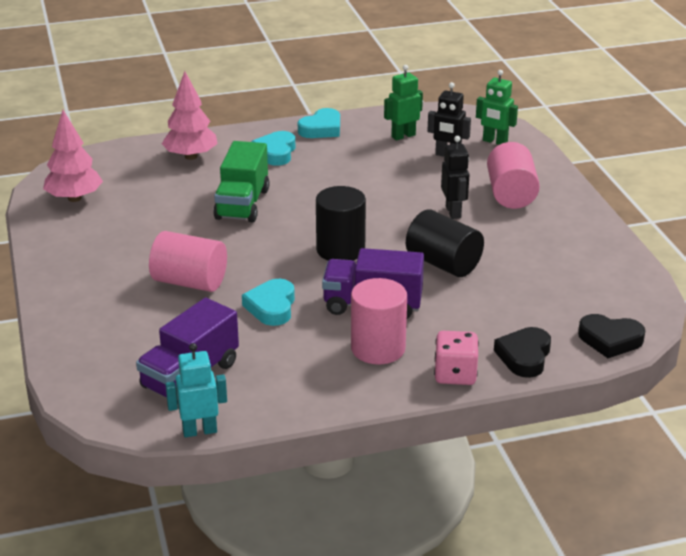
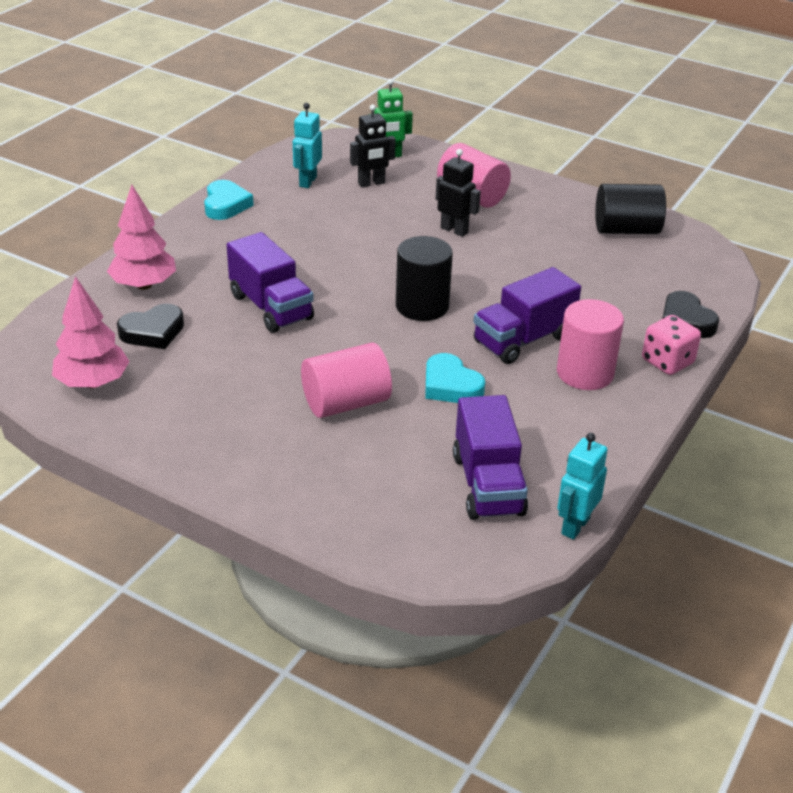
camera: 45 degrees left, 5 degrees up
(242, 204) = (271, 307): green truck -> purple truck
(275, 152) = (220, 245): turquoise heart -> none
(403, 136) = (307, 181): green robot -> turquoise robot
(443, 263) = (517, 277): black cylinder -> black cylinder (626, 230)
(610, 340) = (714, 277): black heart -> black heart (153, 332)

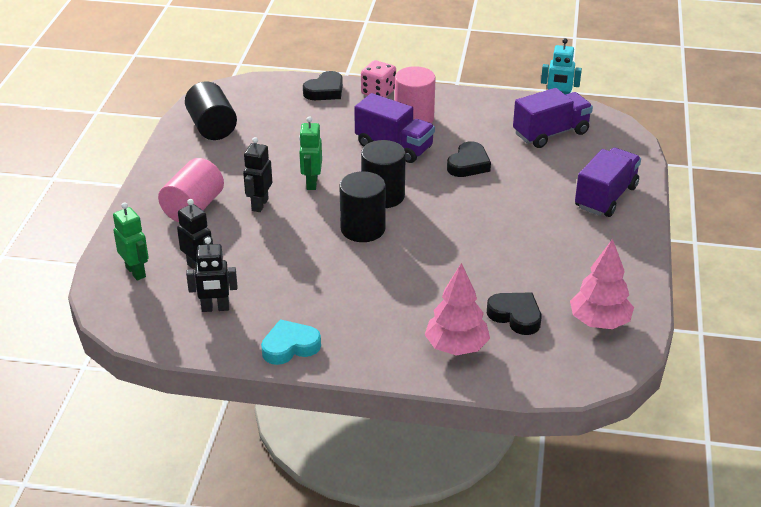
camera: 110 degrees left, 0 degrees up
(271, 307) = (437, 266): purple truck -> purple truck (605, 197)
(307, 181) = (215, 308): turquoise robot -> black robot
(346, 403) = (521, 200): pink cylinder -> none
(369, 279) = (363, 229): none -> black cylinder
(450, 385) = (468, 164): turquoise heart -> black heart
(476, 267) = (311, 183): none -> green robot

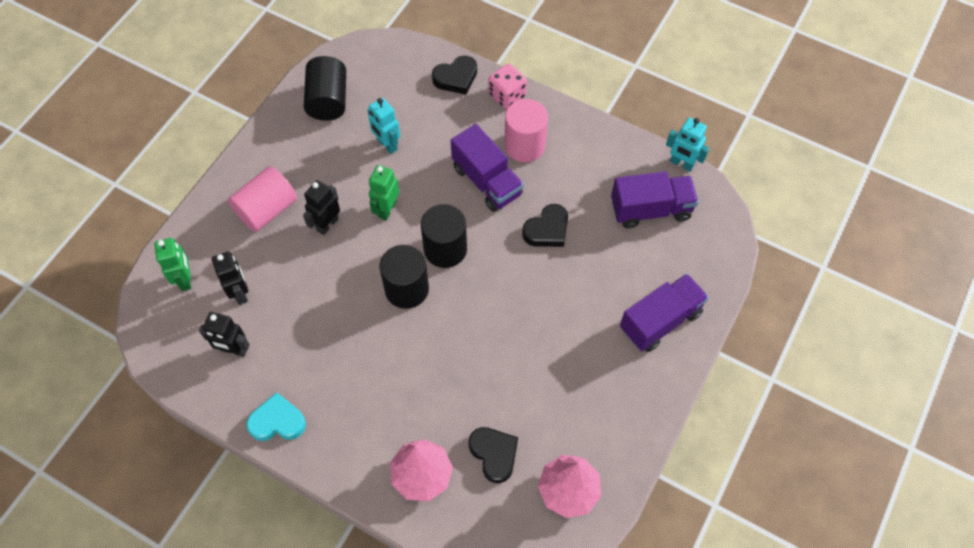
camera: 20 degrees right, 25 degrees up
(286, 143) = (387, 145): none -> turquoise robot

